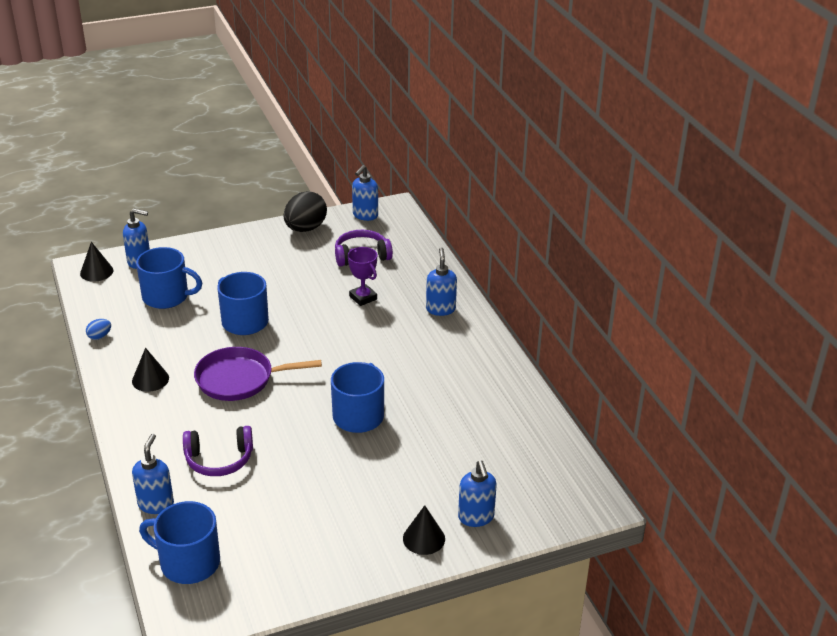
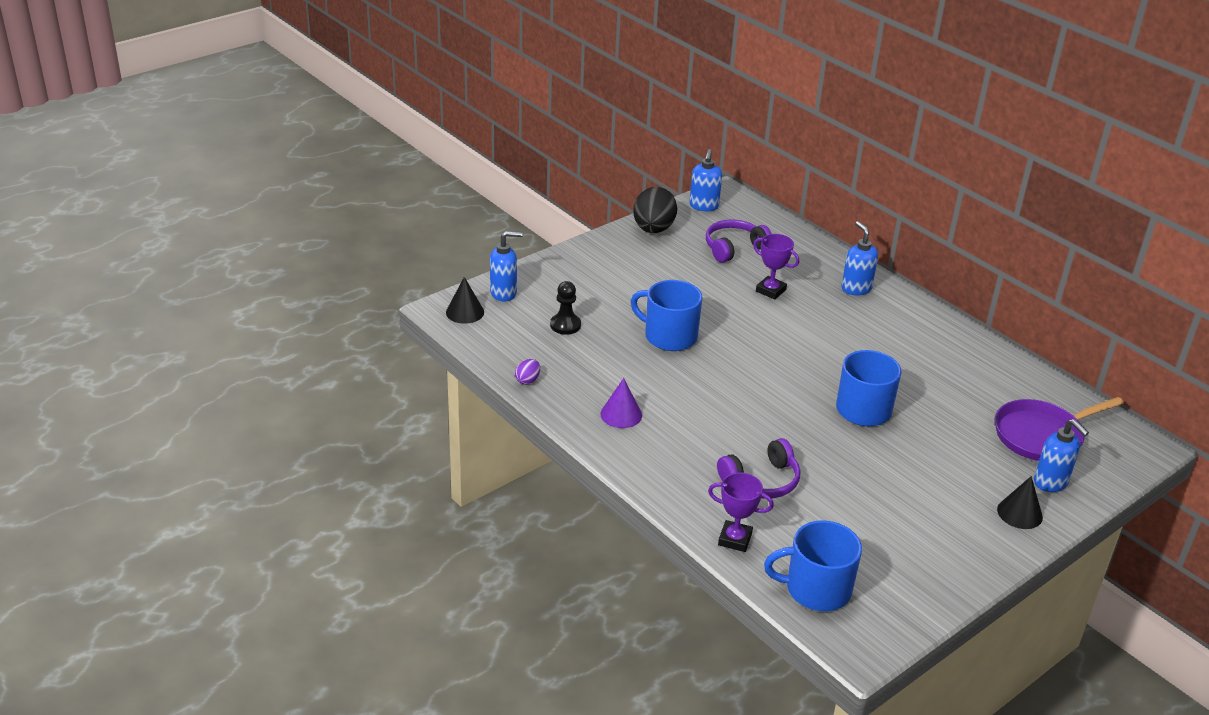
camera: 20 degrees left, 0 degrees up
(99, 336) = (527, 380): blue egg -> purple egg
(150, 379) = (621, 414): black cone -> purple cone
(156, 504) = (735, 539): blue soap dispenser -> purple trophy
(166, 297) = (565, 325): blue mug -> black pawn
(239, 379) = (714, 396): purple pan -> purple pan (1041, 435)

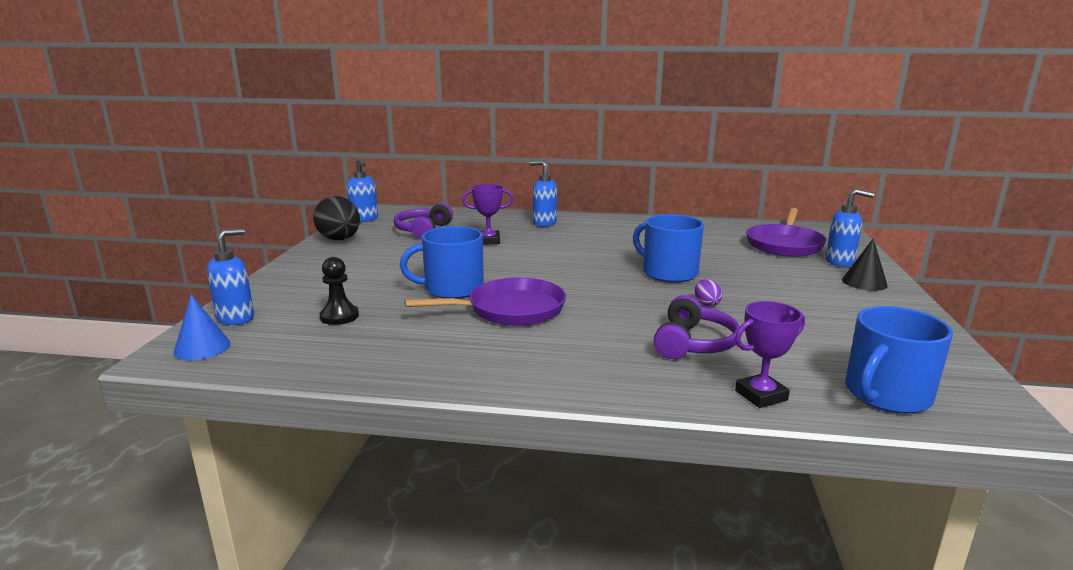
camera: 40 degrees left, 15 degrees down
(465, 312) = (202, 347): black cone -> blue cone
(527, 380) = (355, 371): purple egg -> purple egg (706, 304)
(621, 414) = (496, 354): purple cone -> none
(682, 380) = (510, 310): none -> purple pan

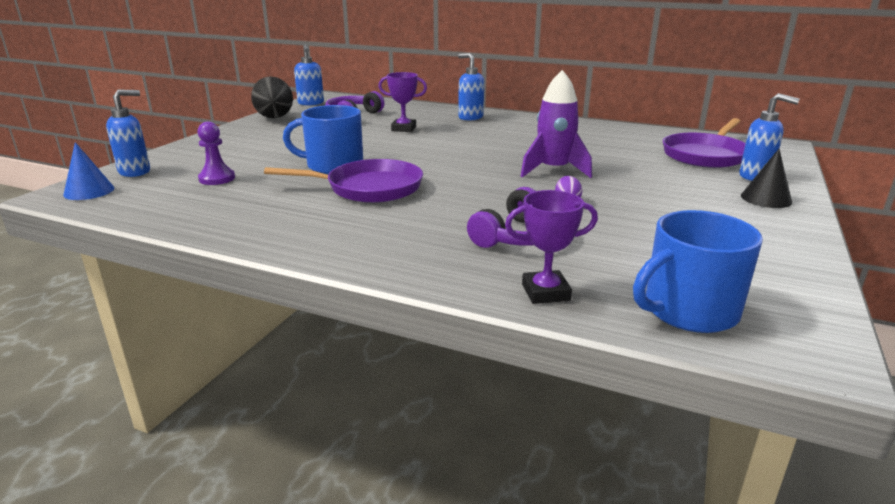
camera: 15 degrees right, 5 degrees up
(339, 316) = (217, 178): black pawn -> purple pawn
(668, 273) = (553, 170): blue mug -> purple rocket

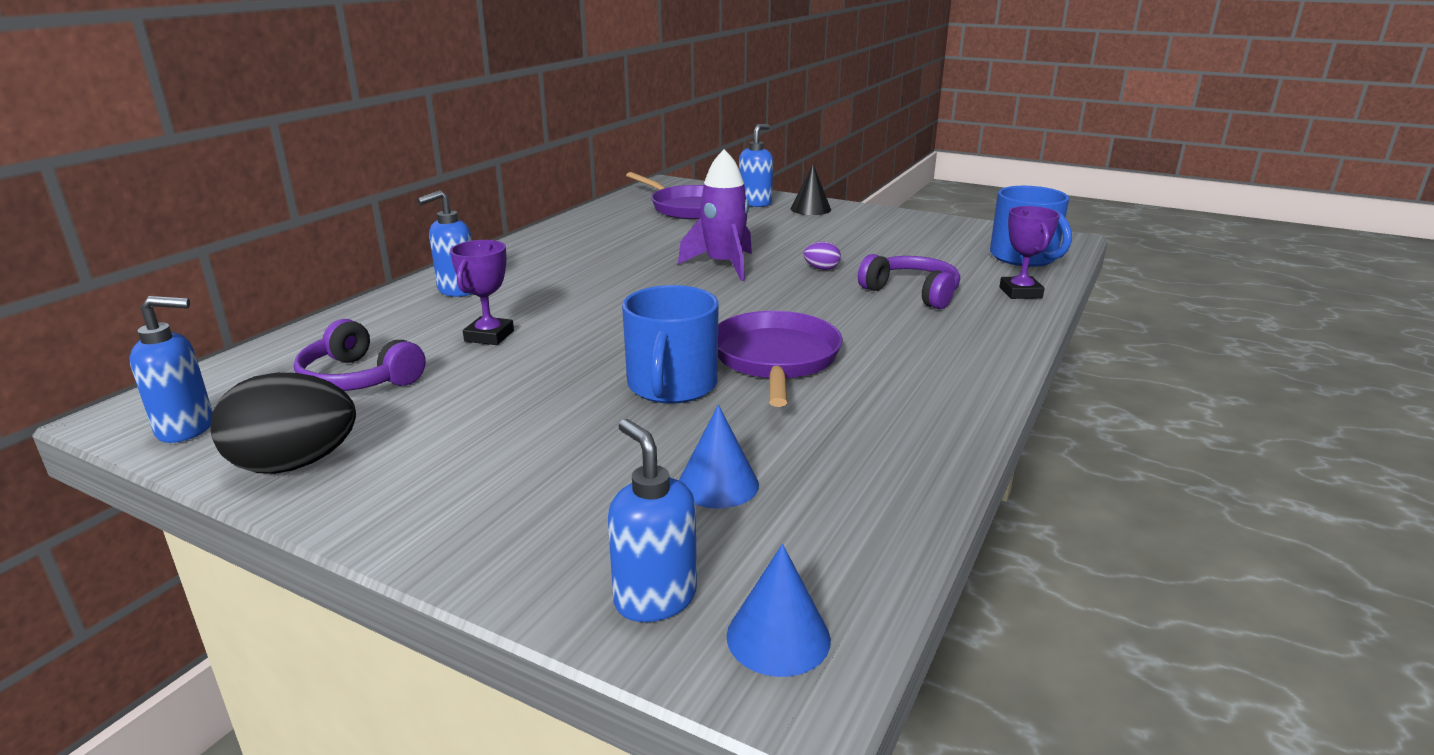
camera: 85 degrees left, 0 degrees up
(217, 178) = (718, 484): purple pawn -> blue cone

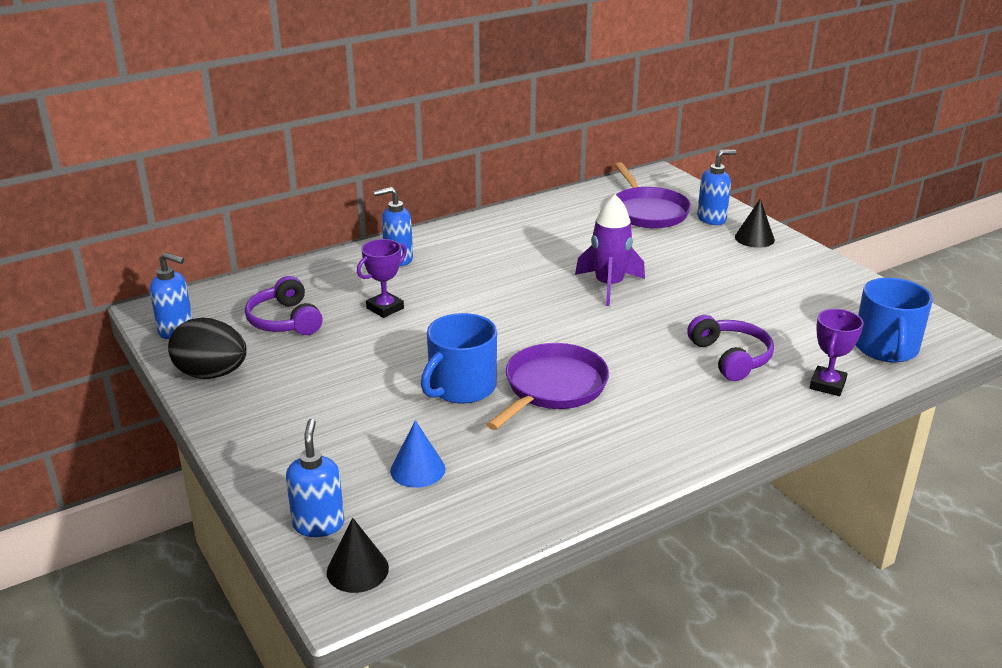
camera: 30 degrees right, 5 degrees up
(778, 637) = (357, 570): blue cone -> black cone
(821, 269) = (684, 311): purple egg -> none

